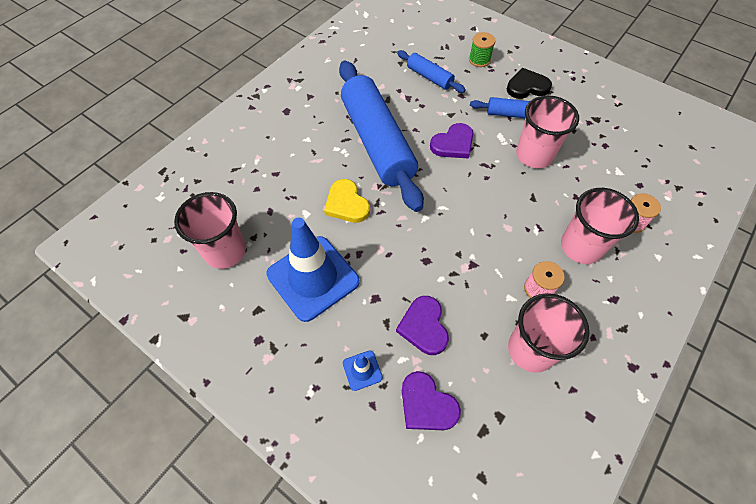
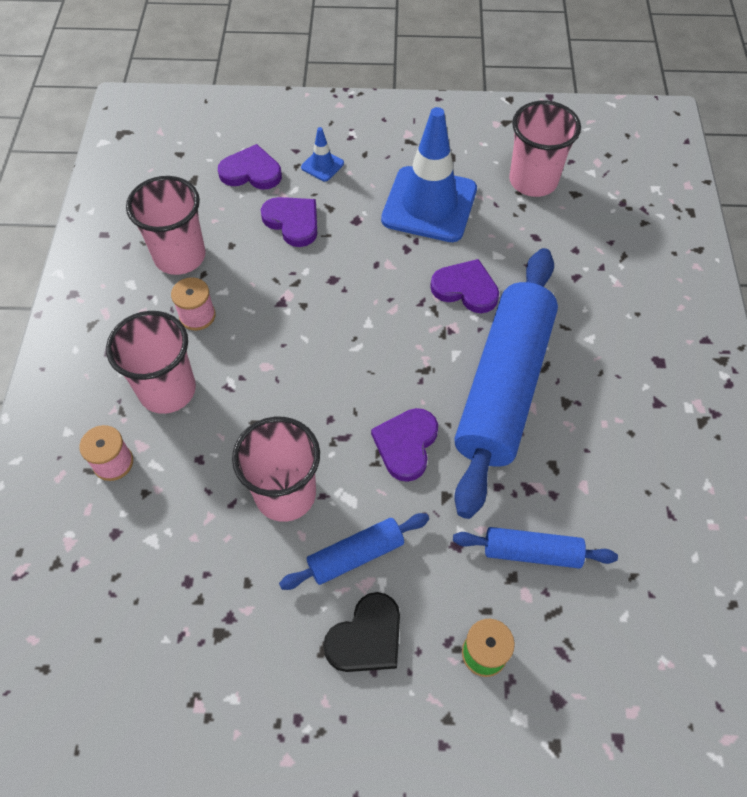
camera: 145 degrees right, 0 degrees up
(346, 204) = (465, 289): yellow heart -> purple heart
(377, 142) = (503, 386): blue rolling pin -> blue rolling pin turned 75 degrees clockwise

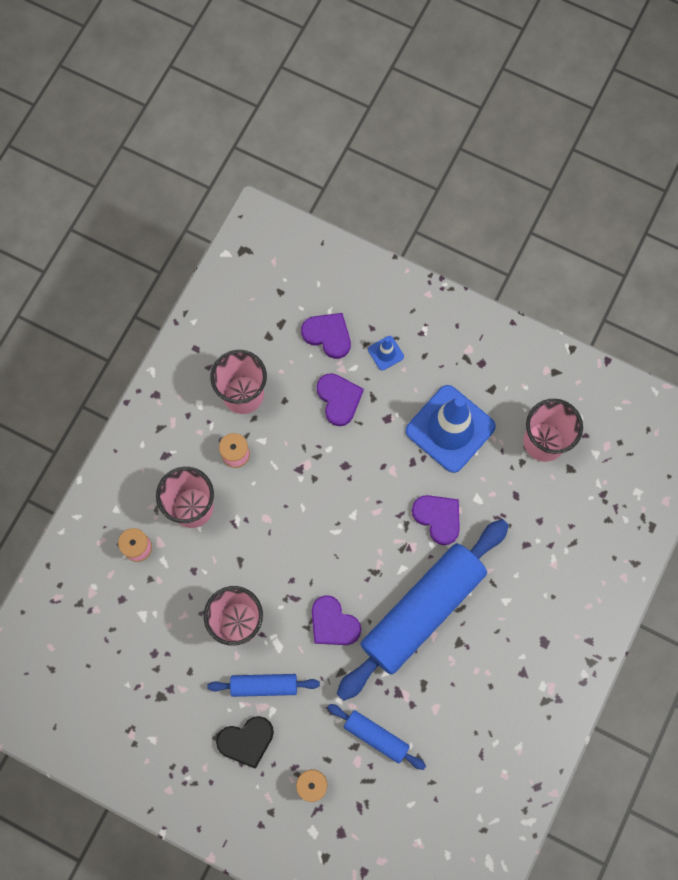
camera: 25 degrees right, 15 degrees up
(406, 444) = (333, 623): purple heart -> purple heart turned 90 degrees counterclockwise

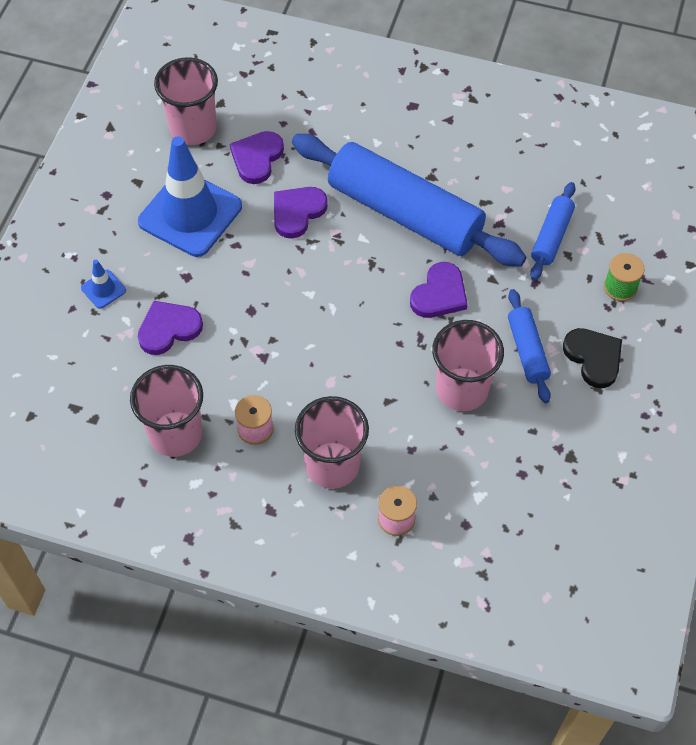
camera: 100 degrees left, 15 degrees down
(328, 335) = (86, 353): purple heart -> purple heart (257, 158)

